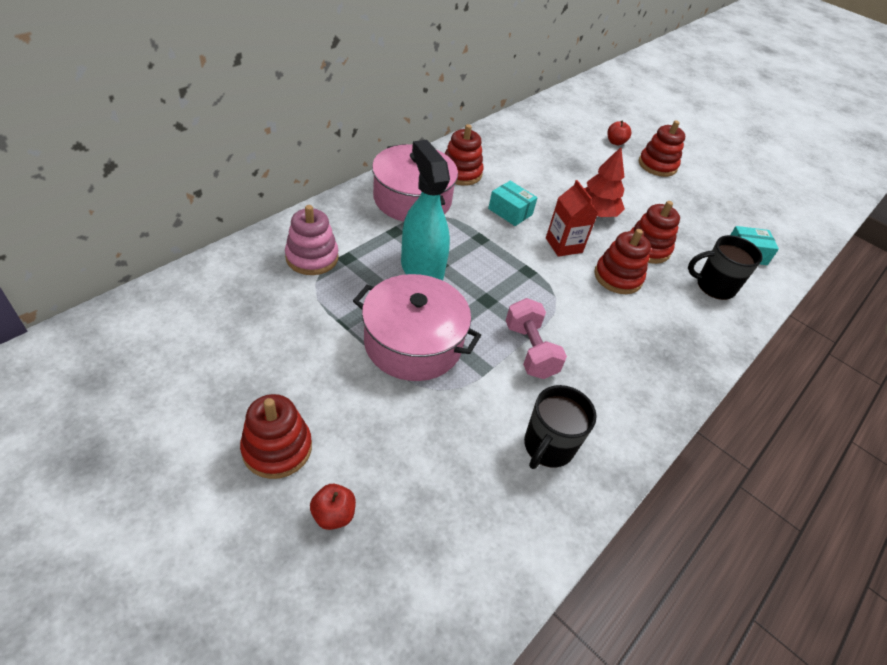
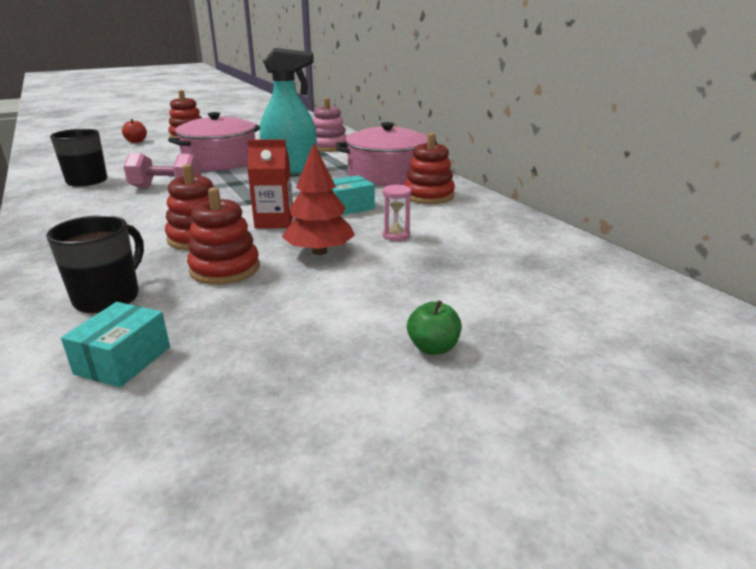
camera: 115 degrees right, 20 degrees down
(549, 183) = (396, 235): none -> pink hourglass
(615, 142) = (520, 319): red apple -> none
(657, 165) = (433, 348): red stacking toy -> green apple

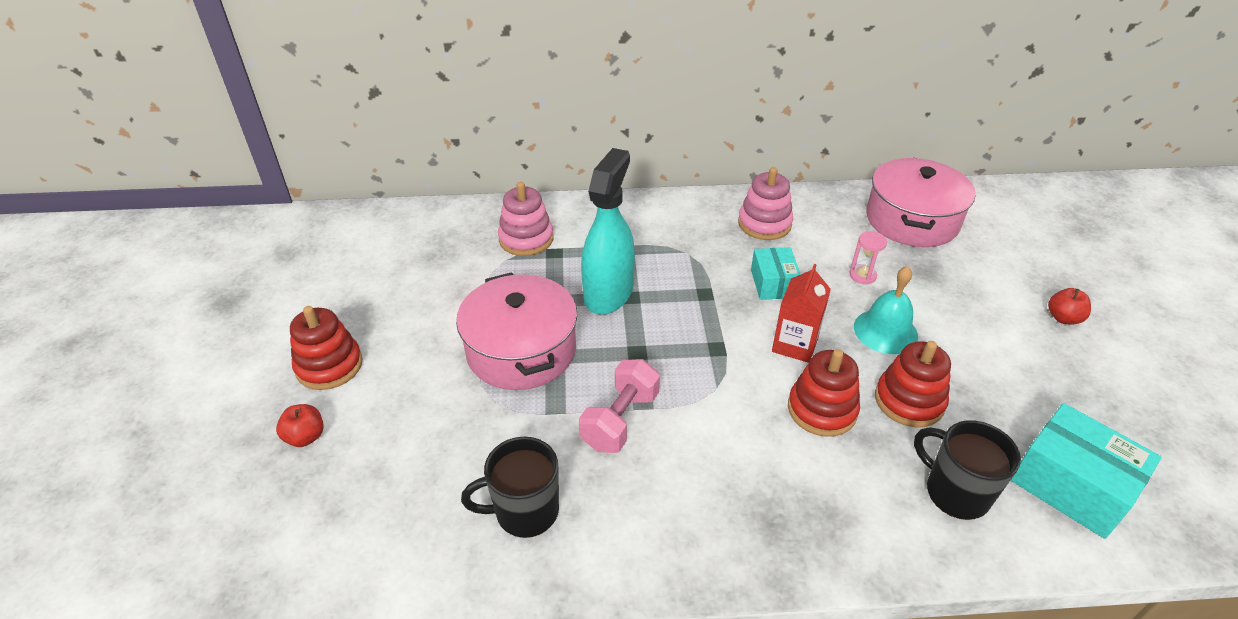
camera: 65 degrees left, 15 degrees up
(123, 360) = (1071, 485): turquoise box -> turquoise box, size x1.60
(319, 251) = (885, 331): red tree -> turquoise bell
(387, 174) = (679, 228): pink pot -> pink pot (912, 220)
(428, 196) = (764, 224): red stacking toy -> pink stacking toy
(433, 348) = (1063, 318): green apple -> red apple

